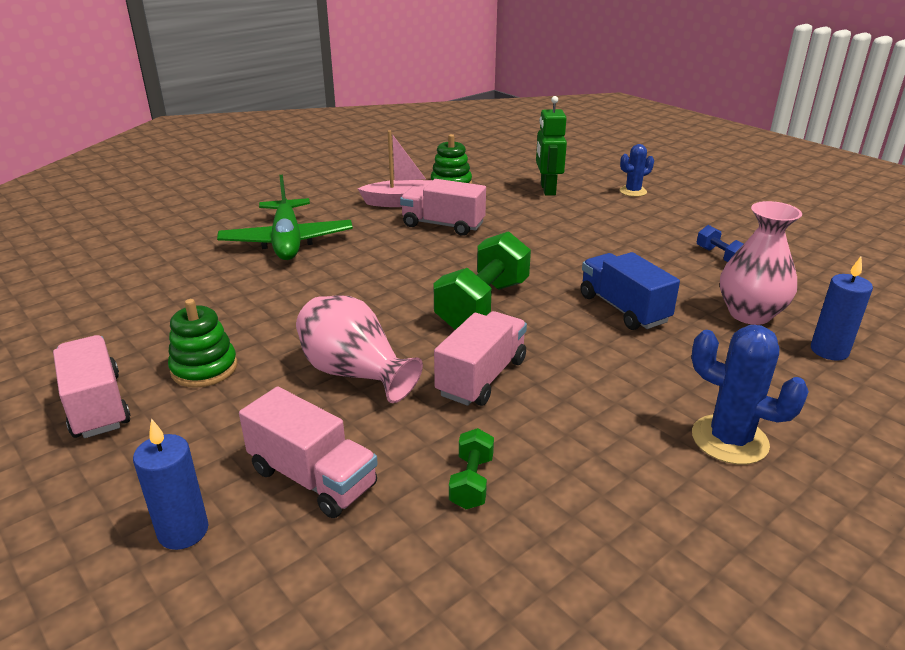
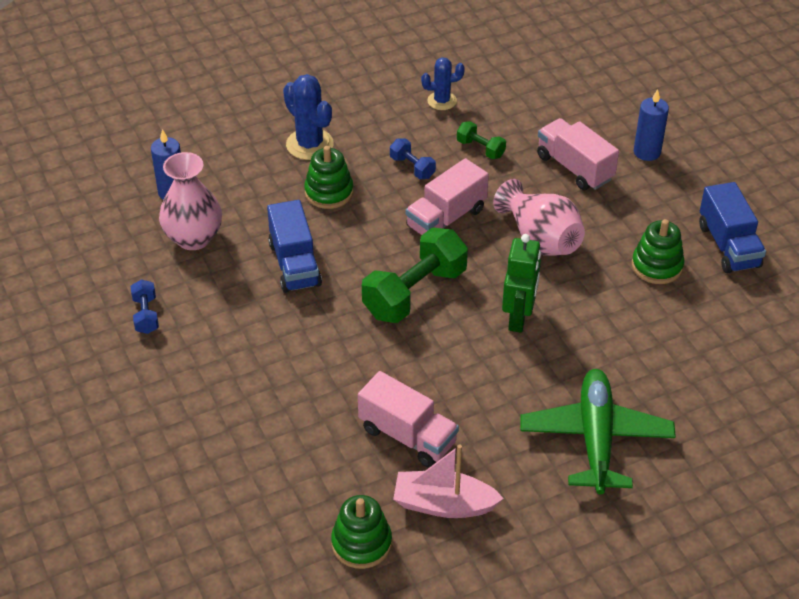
camera: 165 degrees left, 15 degrees up
(97, 406) = (728, 246): pink truck -> blue truck
(471, 482) = (480, 149): green dumbbell -> green dumbbell turned 75 degrees counterclockwise
(547, 189) = (237, 497): green robot -> green robot (519, 318)
(560, 433) = (412, 167): none -> blue dumbbell
(633, 191) = (128, 467): blue cactus -> blue cactus (442, 101)
(647, 382) = (329, 192): none -> green stacking toy

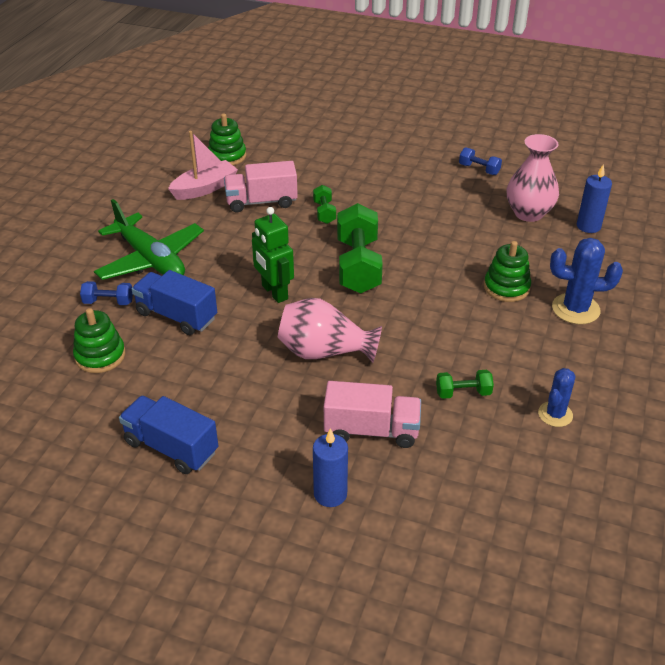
camera: 135 degrees right, 5 degrees down
(294, 264) = (451, 236): blue truck -> blue truck (176, 316)
(365, 374) = (324, 212): none -> green dumbbell
(412, 167) = (485, 342): blue dumbbell -> blue dumbbell (108, 302)
(446, 218) = (408, 322): pink truck -> none
(657, 266) = (215, 390): green stacking toy -> green stacking toy (100, 356)

